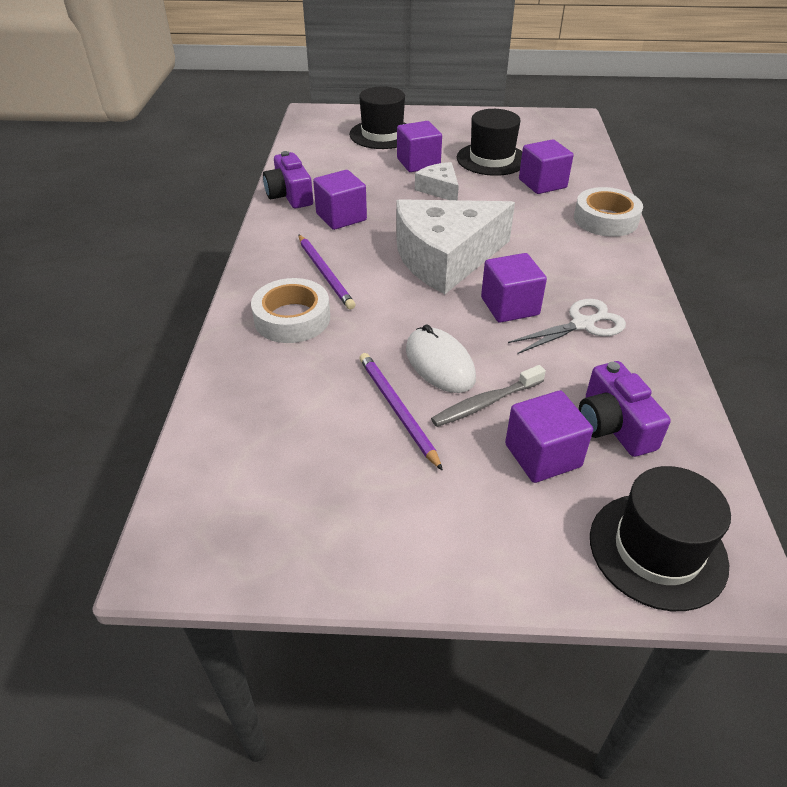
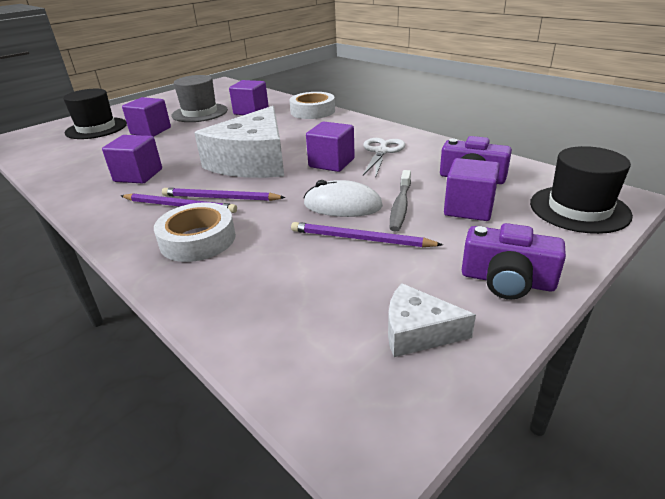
camera: 45 degrees left, 10 degrees down
(290, 195) = (69, 182): purple camera -> purple camera (507, 280)
(362, 285) = (220, 198): none -> purple pencil
(439, 189) = (189, 136): white cheese -> white cheese (417, 332)
(491, 159) = (200, 113): black hat -> grey hat

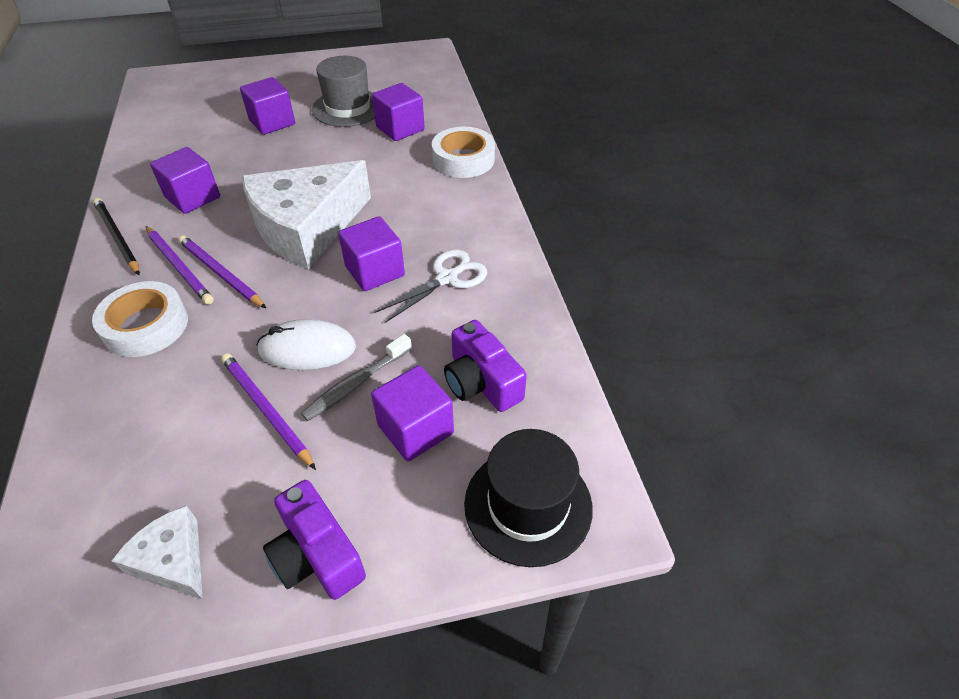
camera: 30 degrees right, 15 degrees up
(96, 128) = (232, 94): black hat -> none
(99, 211) = (117, 237): none -> black pencil
(342, 205) = (307, 349): white mouse -> white mouse turned 45 degrees counterclockwise

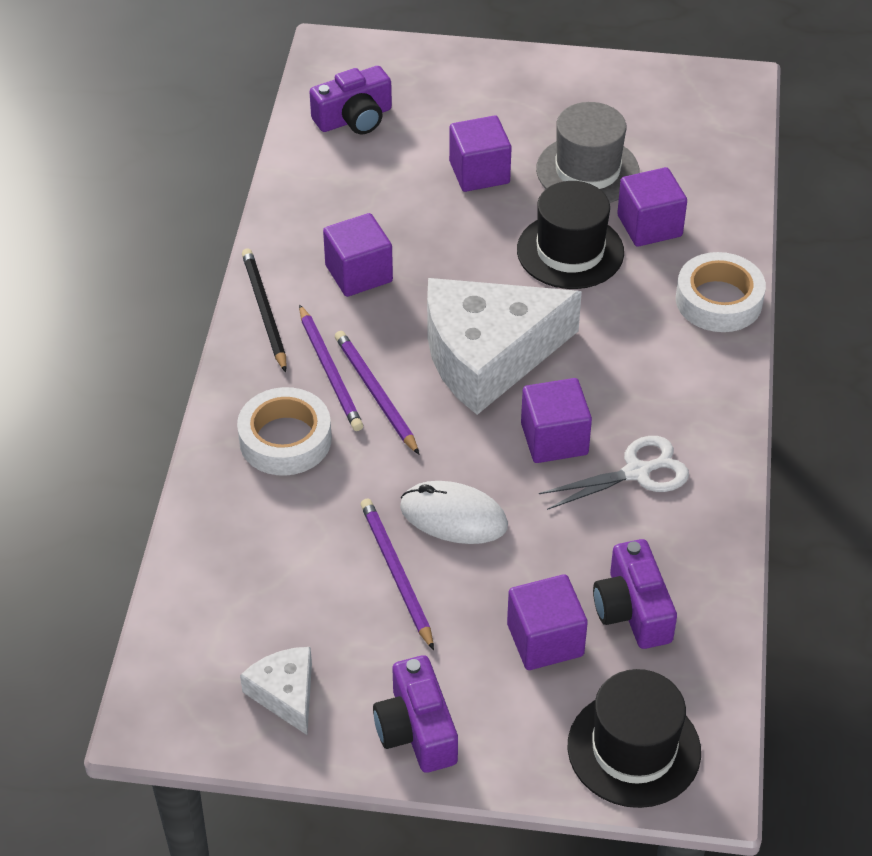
camera: 20 degrees right, 0 degrees up
(174, 110) = (354, 118): none -> purple camera
(350, 153) = (570, 251): none -> black hat
(356, 384) = (496, 572): grey toothbrush -> none

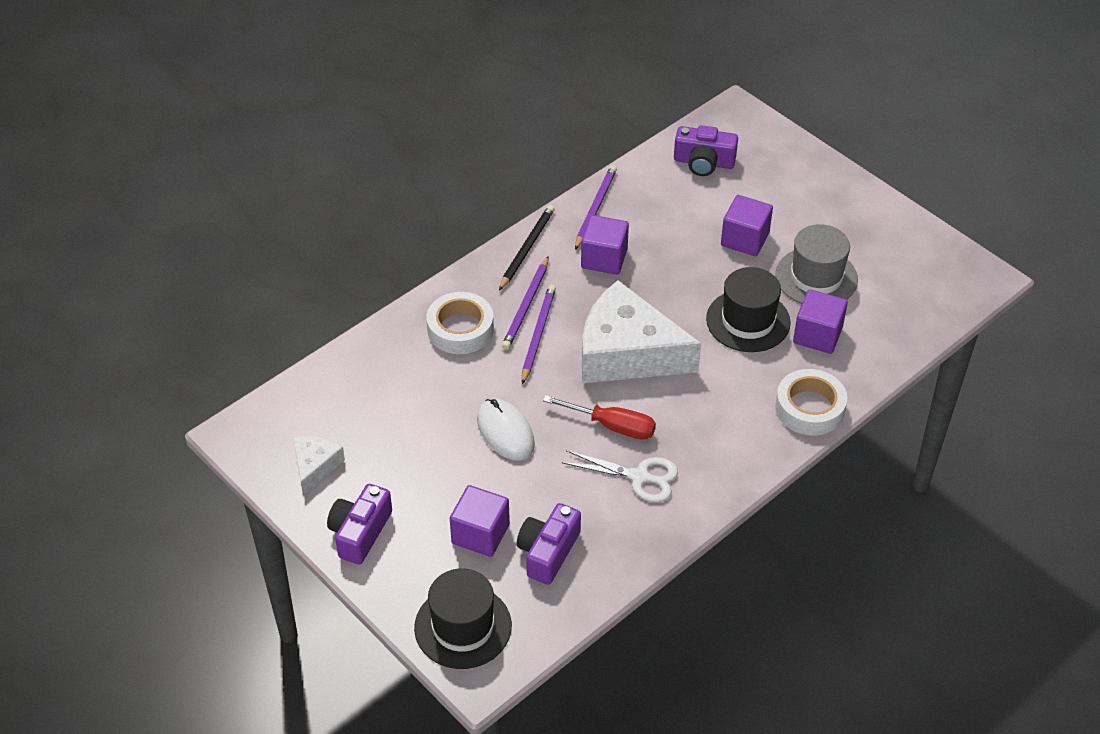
camera: 40 degrees right, 0 degrees up
(396, 573) = (440, 442): purple pencil -> purple pencil (595, 208)
(554, 439) = (612, 426): purple cube -> red screwdriver

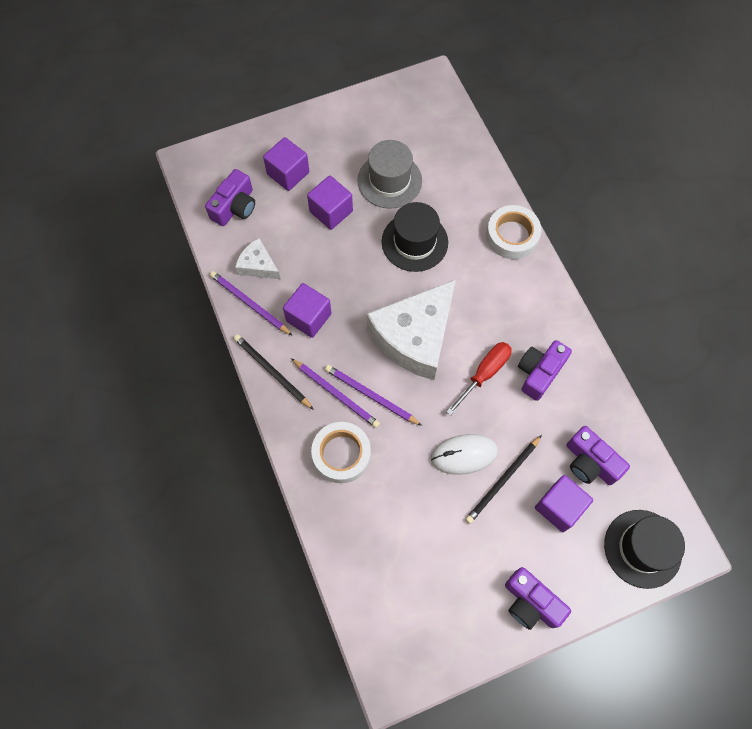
camera: 70 degrees left, 20 degrees up
(315, 466) = (450, 621): white cheese -> white cheese (258, 265)
(490, 474) = (503, 480): none -> black pencil
(639, 477) = (539, 372): white scissors -> purple camera
(817, 335) = (446, 203): purple cube -> purple cube (288, 173)

